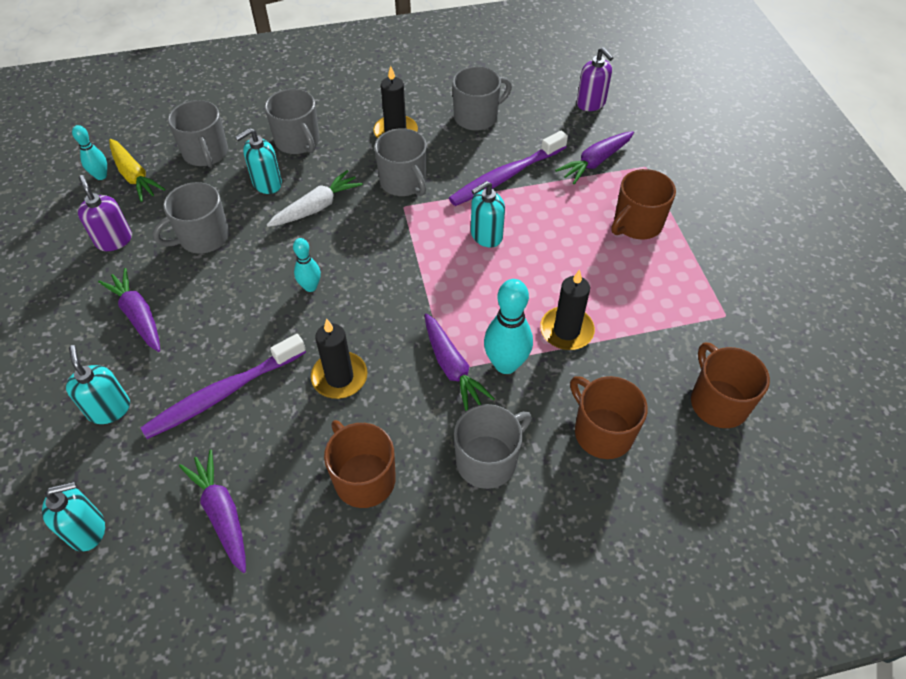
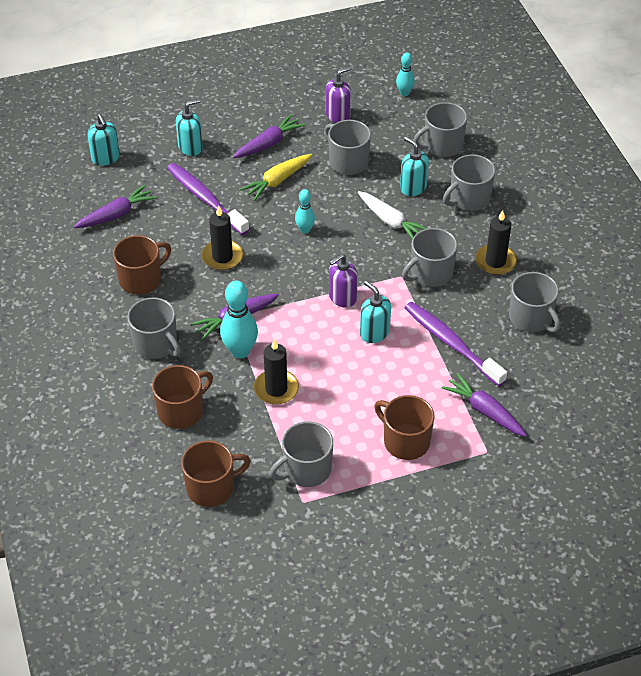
camera: 85 degrees right, 5 degrees down
(134, 176) = (408, 110): yellow carrot -> yellow carrot (277, 181)
(591, 103) = (574, 408): purple soap dispenser -> purple soap dispenser (342, 297)
(682, 309) = (306, 470): none -> grey mug

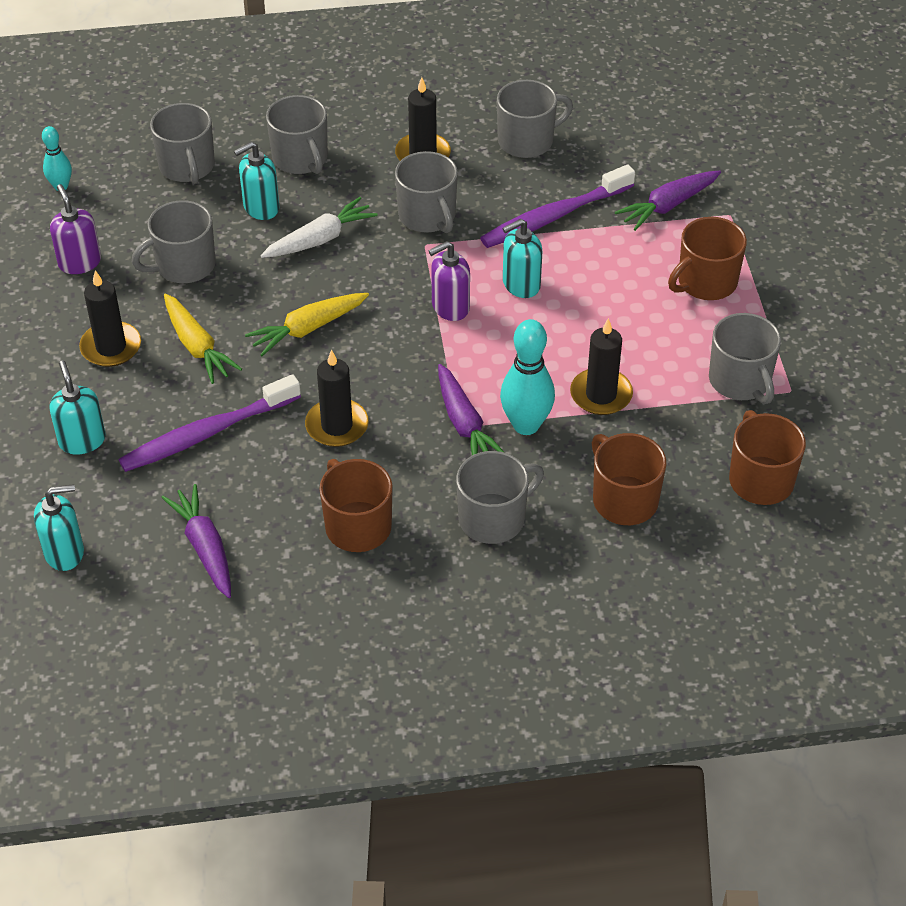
camera: 80 degrees left, 0 degrees up
(268, 144) = (111, 347): purple carrot -> black candle
(305, 230) = (308, 328): turquoise bowling pin -> yellow carrot
(342, 297) = (450, 307): purple soap dispenser -> purple soap dispenser turned 90 degrees clockwise

